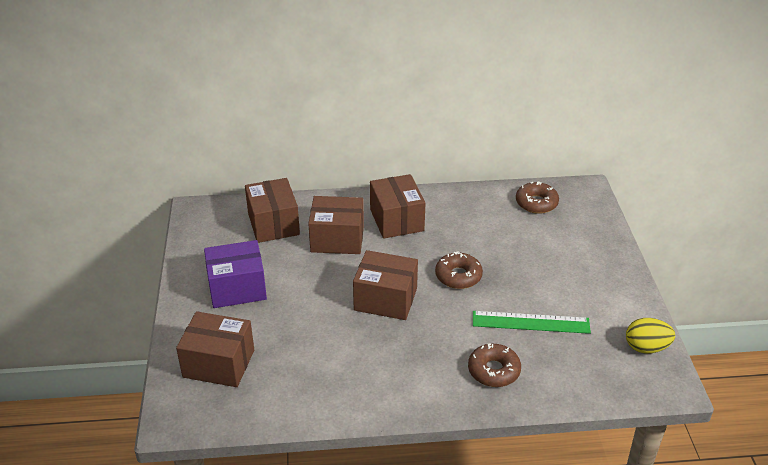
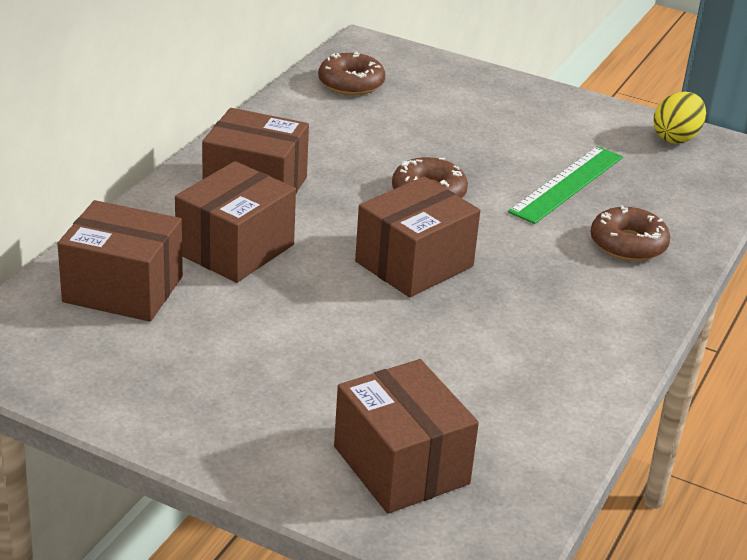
camera: 60 degrees left, 5 degrees down
(219, 363) = (401, 465): brown box -> brown box turned 75 degrees counterclockwise
(237, 288) = (240, 382): purple box -> none

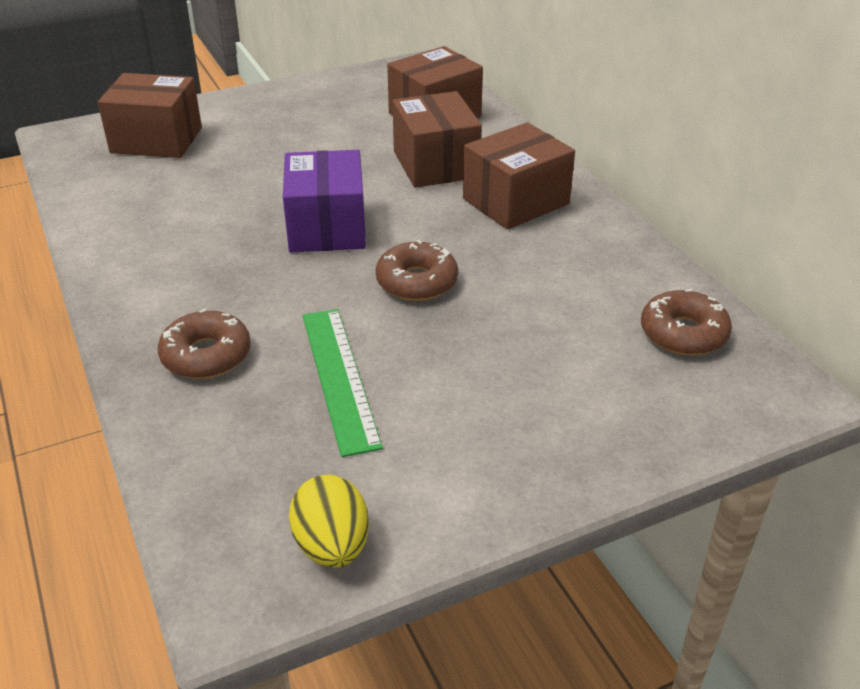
camera: 130 degrees right, 5 degrees up
(414, 264) = (327, 227): brown box -> purple box

